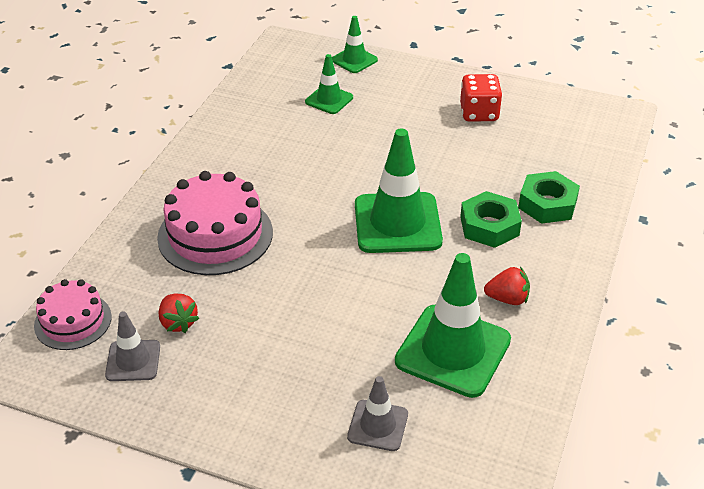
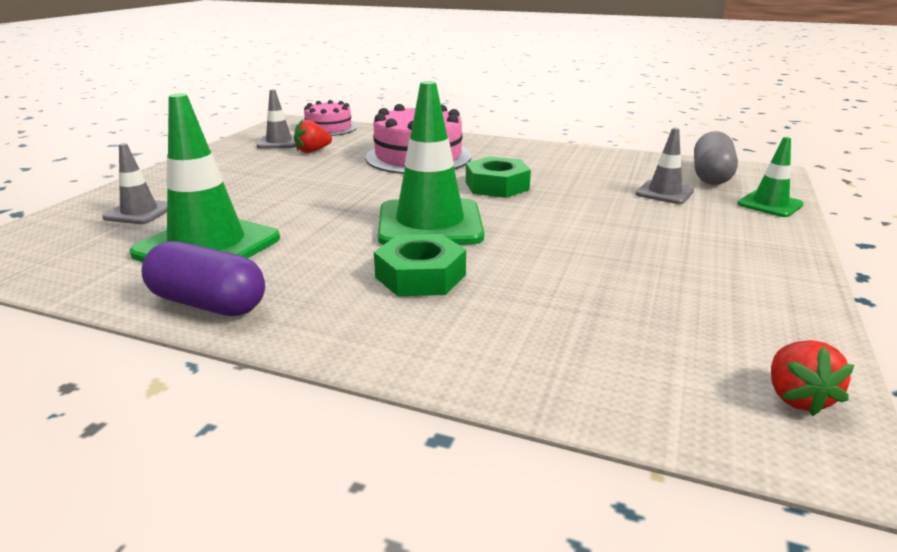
camera: 90 degrees right, 15 degrees down
(290, 71) = (711, 175): none -> grey capsule
(329, 100) = (664, 193): green traffic cone -> grey traffic cone
(479, 113) = (701, 281): red dice -> none
(507, 299) = (273, 280): red strawberry -> red strawberry (797, 397)
(546, 326) = (208, 304): none -> purple capsule
(547, 204) = (472, 325): green nut -> green nut (497, 186)

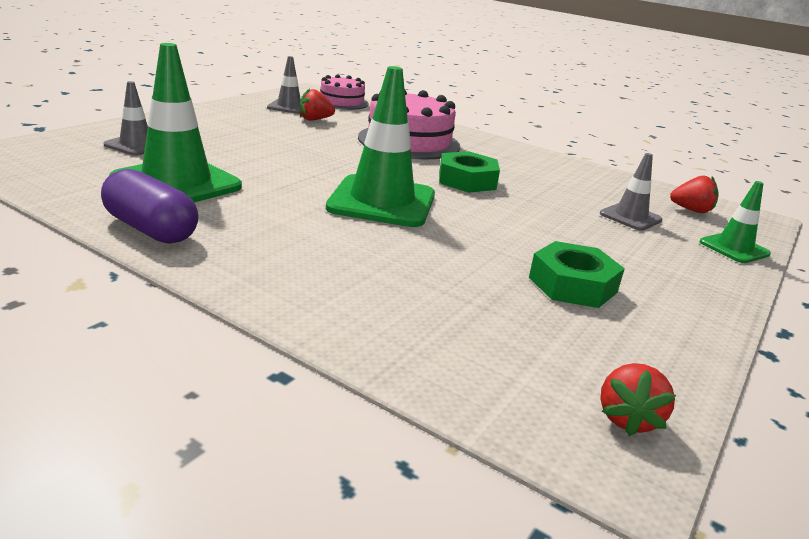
camera: 10 degrees right, 0 degrees up
(420, 276) = (344, 244): green nut -> green nut (572, 285)
(711, 175) = (691, 210): grey capsule -> red strawberry

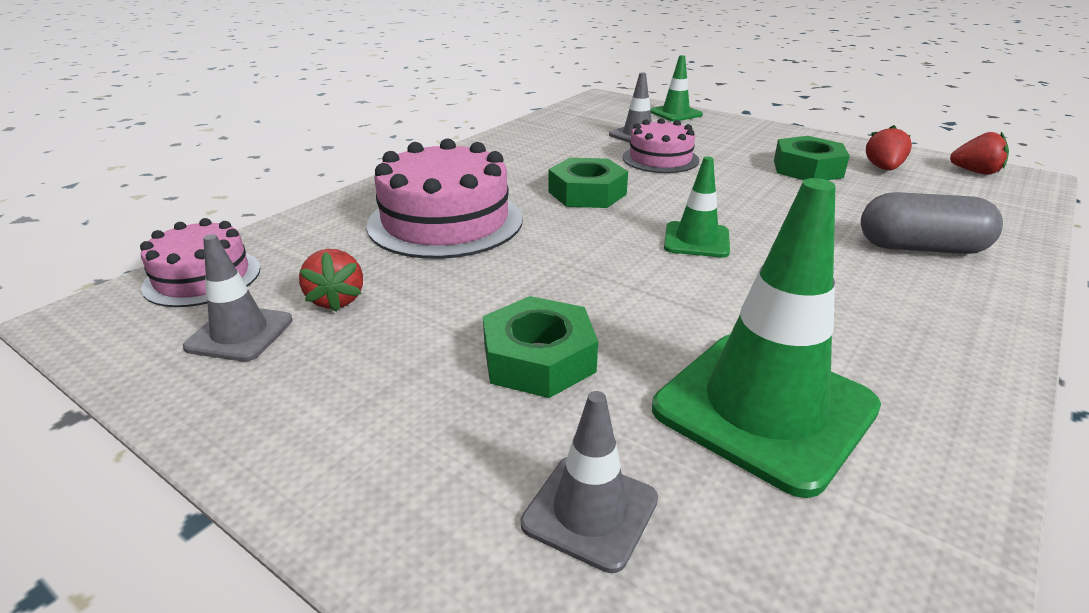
camera: 85 degrees left, 5 degrees up
(151, 229) = (949, 399): purple capsule -> none
(245, 148) = (539, 359): none -> green nut
(364, 288) = (920, 248): none -> grey capsule
(382, 202) = (696, 240): green traffic cone -> green traffic cone, size x0.53
(563, 217) = (660, 159): none -> pink cake
(691, 210) = (601, 114): red strawberry -> red strawberry (883, 168)

